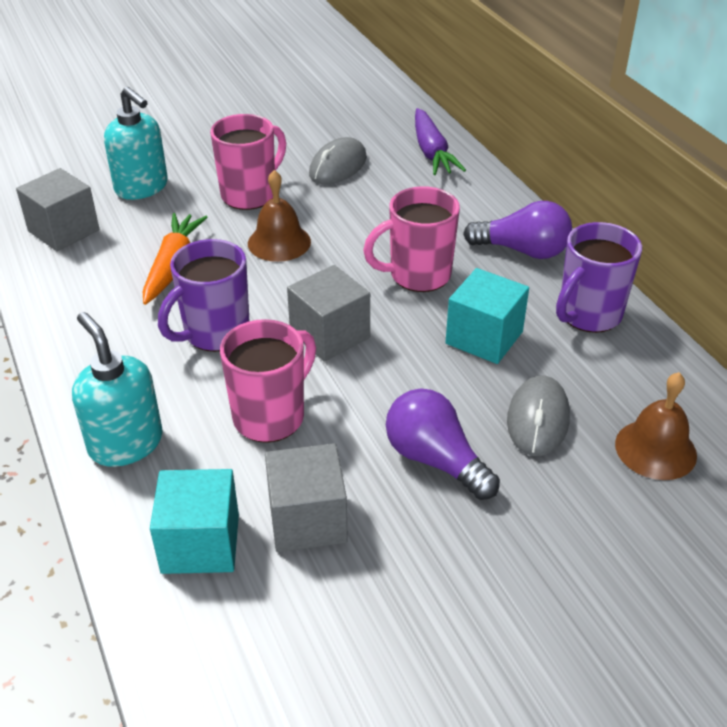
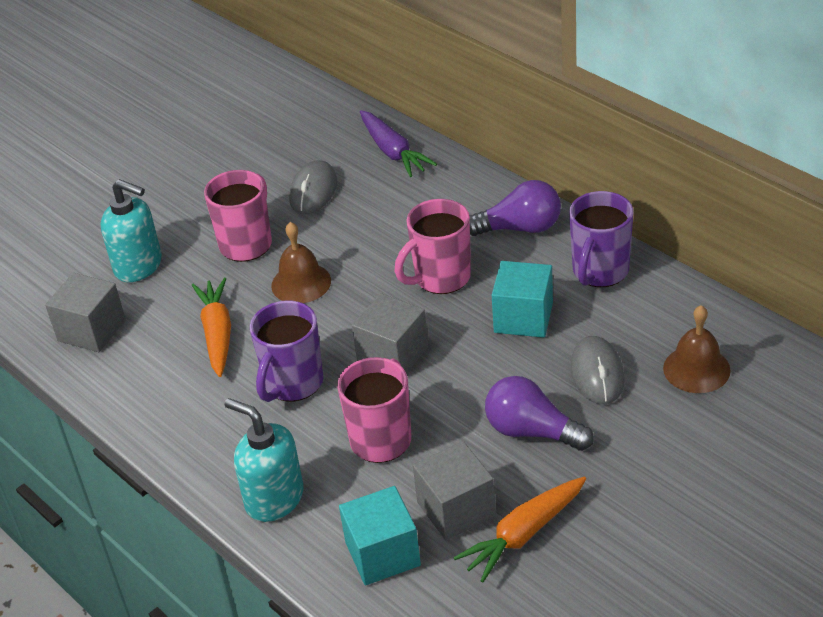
camera: 15 degrees left, 0 degrees up
(367, 576) = (523, 535): none -> orange carrot

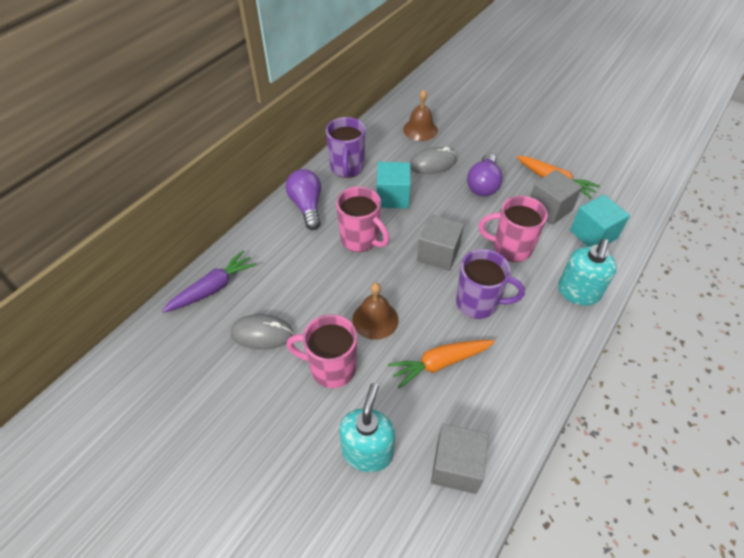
camera: 105 degrees left, 10 degrees up
(599, 272) = (347, 168): purple mug -> purple mug turned 75 degrees clockwise

